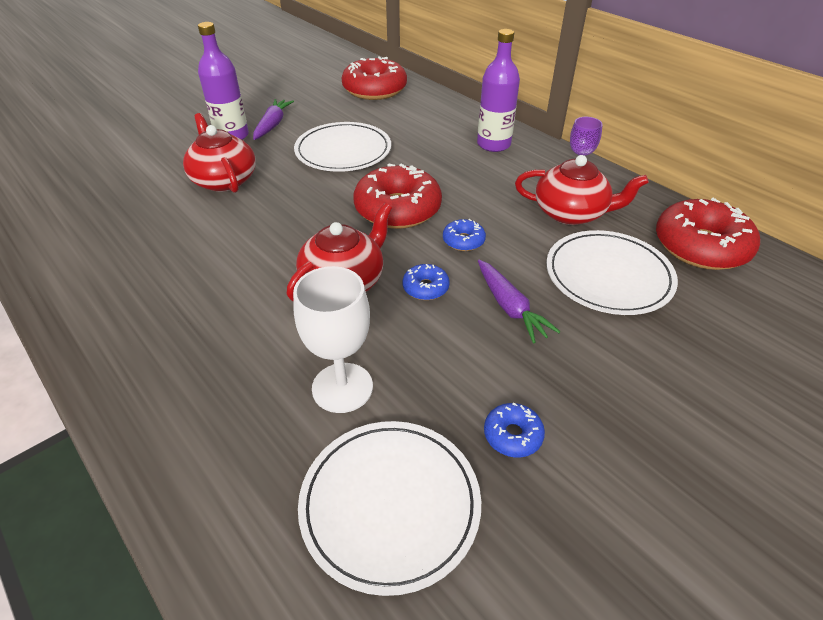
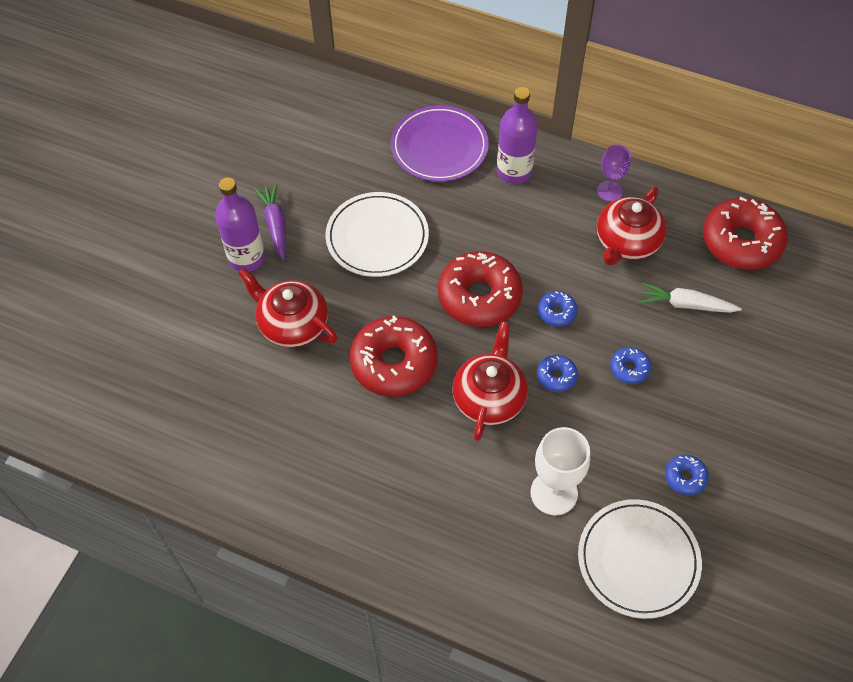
camera: 25 degrees left, 15 degrees up
(374, 89) = (341, 124): red donut -> red donut (394, 363)
(441, 117) = (439, 147): none -> purple plate
(510, 307) = (629, 368): purple carrot -> blue donut
(571, 213) = (626, 242): red teapot -> red teapot turned 135 degrees clockwise
(608, 276) = (686, 304): white plate -> white carrot

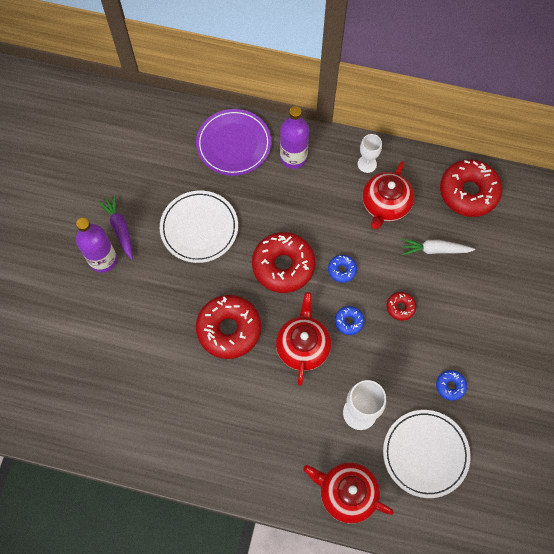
camera: 10 degrees left, 10 degrees up
(292, 324) = (148, 309): red teapot -> red teapot (346, 493)
(609, 191) = (367, 164): purple goblet -> white goblet
(629, 368) = (400, 307): blue donut -> red donut

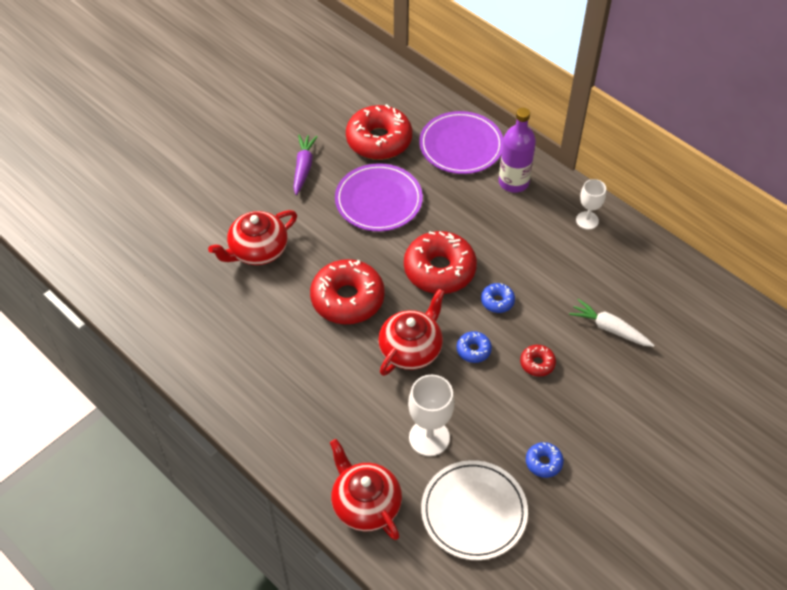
camera: 30 degrees right, 15 degrees down
(103, 260) = (270, 186): purple bottle -> none
(199, 228) = (378, 200): white plate -> purple plate
(385, 205) = (582, 264): red teapot -> red teapot (257, 250)
(468, 192) = (682, 294): red donut -> red donut (379, 140)

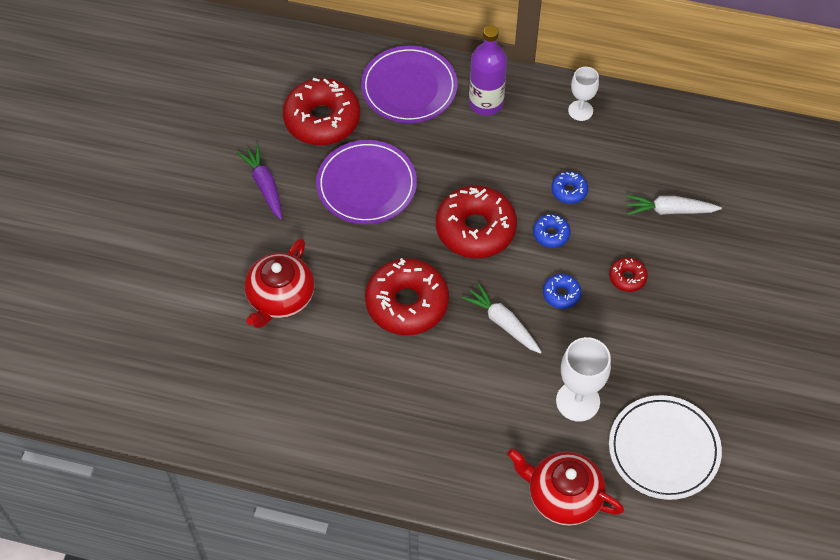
camera: 30 degrees left, 5 degrees up
(411, 349) = (503, 323): red teapot -> white carrot
(543, 462) = (694, 370): blue donut -> blue donut (569, 191)

